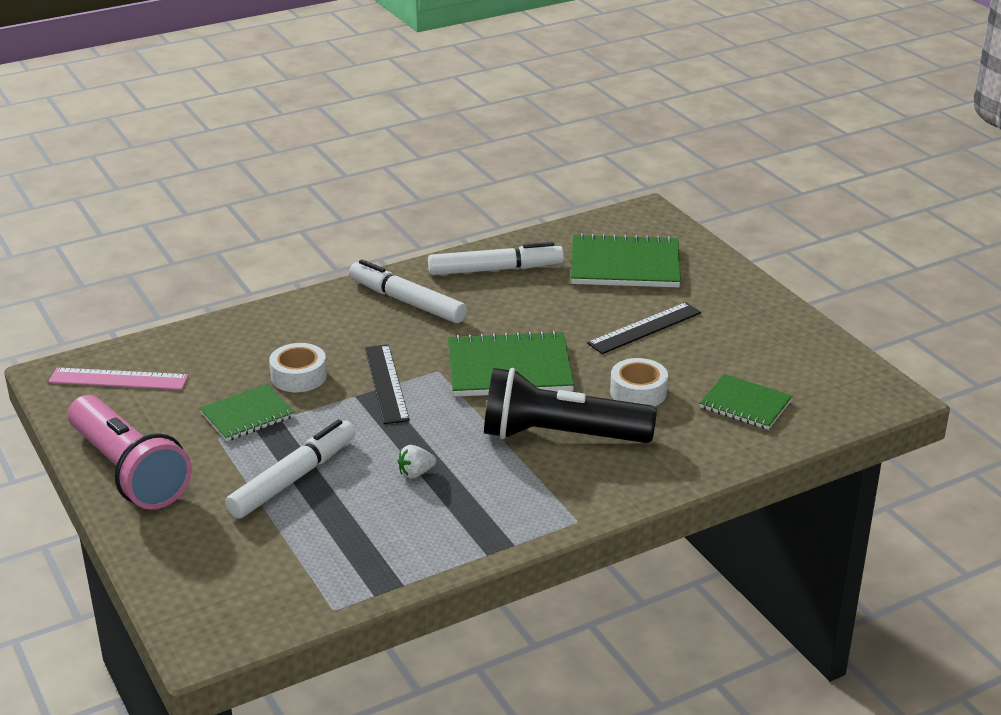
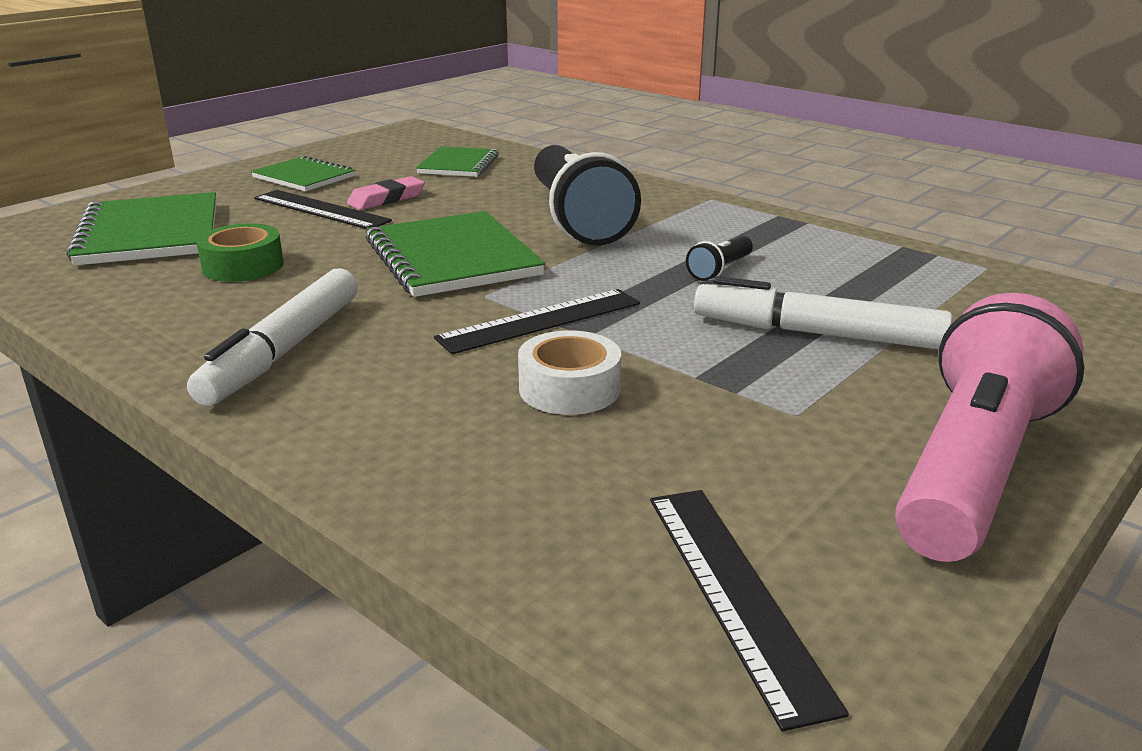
camera: 110 degrees left, 5 degrees down
(118, 379) = (734, 594): pink ruler -> black ruler
(247, 415) = (714, 404): green notebook -> green notebook (304, 177)
(416, 473) = (720, 270): white strawberry -> black flashlight
(494, 269) = (162, 305): white marker -> none
(542, 294) = (243, 266): none -> green tape
(638, 392) = (464, 200): white tape -> none
(658, 357) = (386, 199): none -> pink eraser

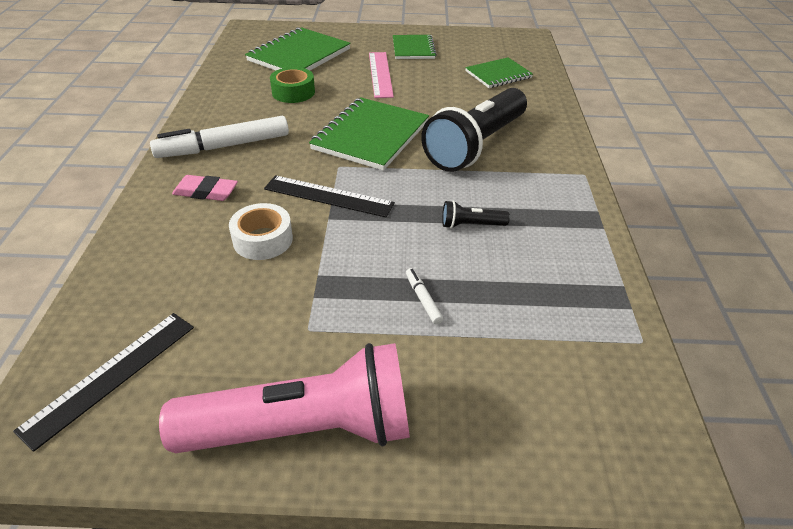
camera: 50 degrees right, 15 degrees up
(320, 210) = (380, 74): black ruler -> pink ruler
(386, 199) = (419, 82): pink eraser -> pink eraser (206, 192)
(818, 334) = (423, 299): white marker -> white marker, size x0.41

